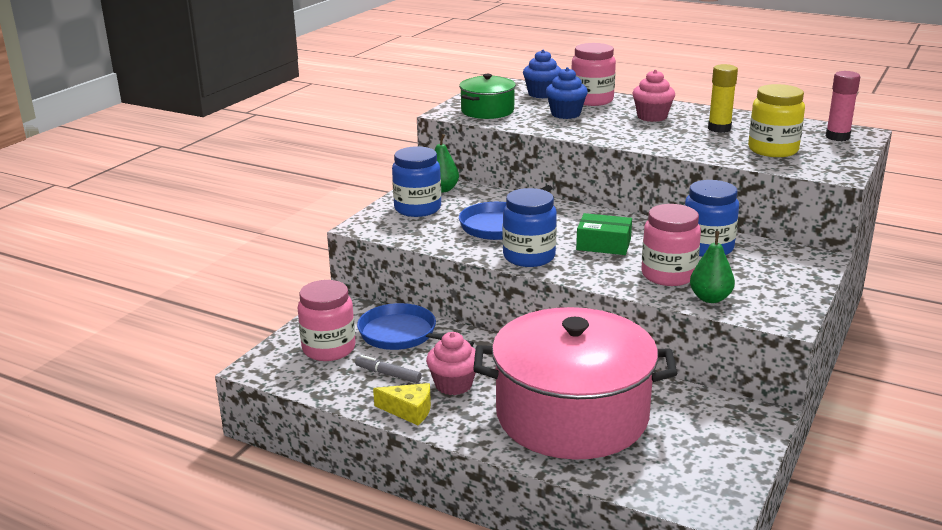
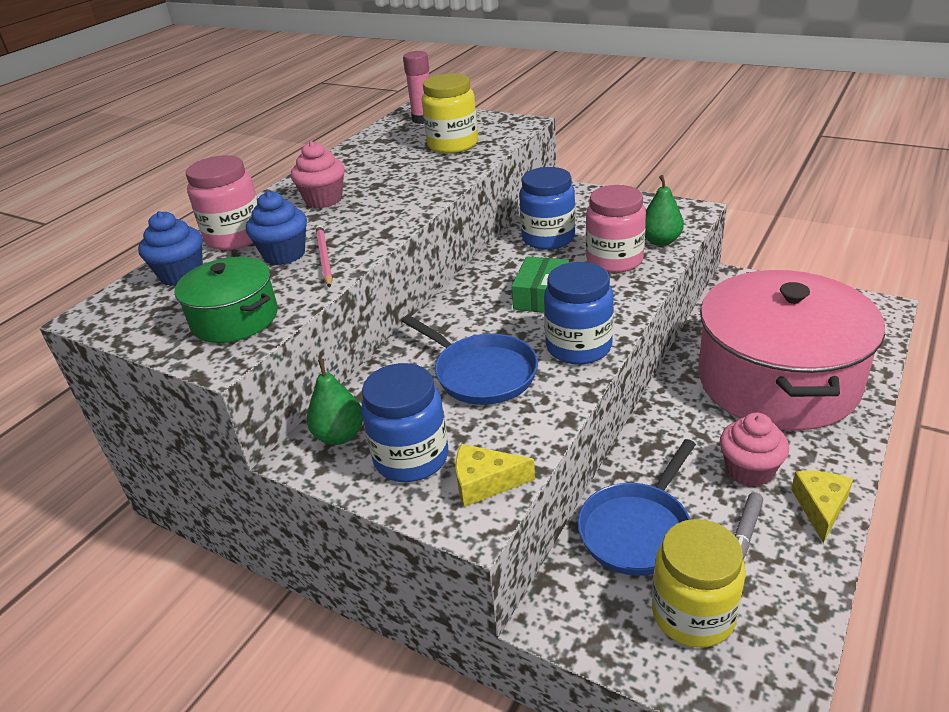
camera: 85 degrees left, 10 degrees up
(329, 349) = (693, 614): pink jar -> yellow jar
(390, 228) = (485, 483): none -> yellow cheese
(560, 124) = (324, 258): none -> pink pencil
(719, 129) = (380, 166): yellow glue stick -> none

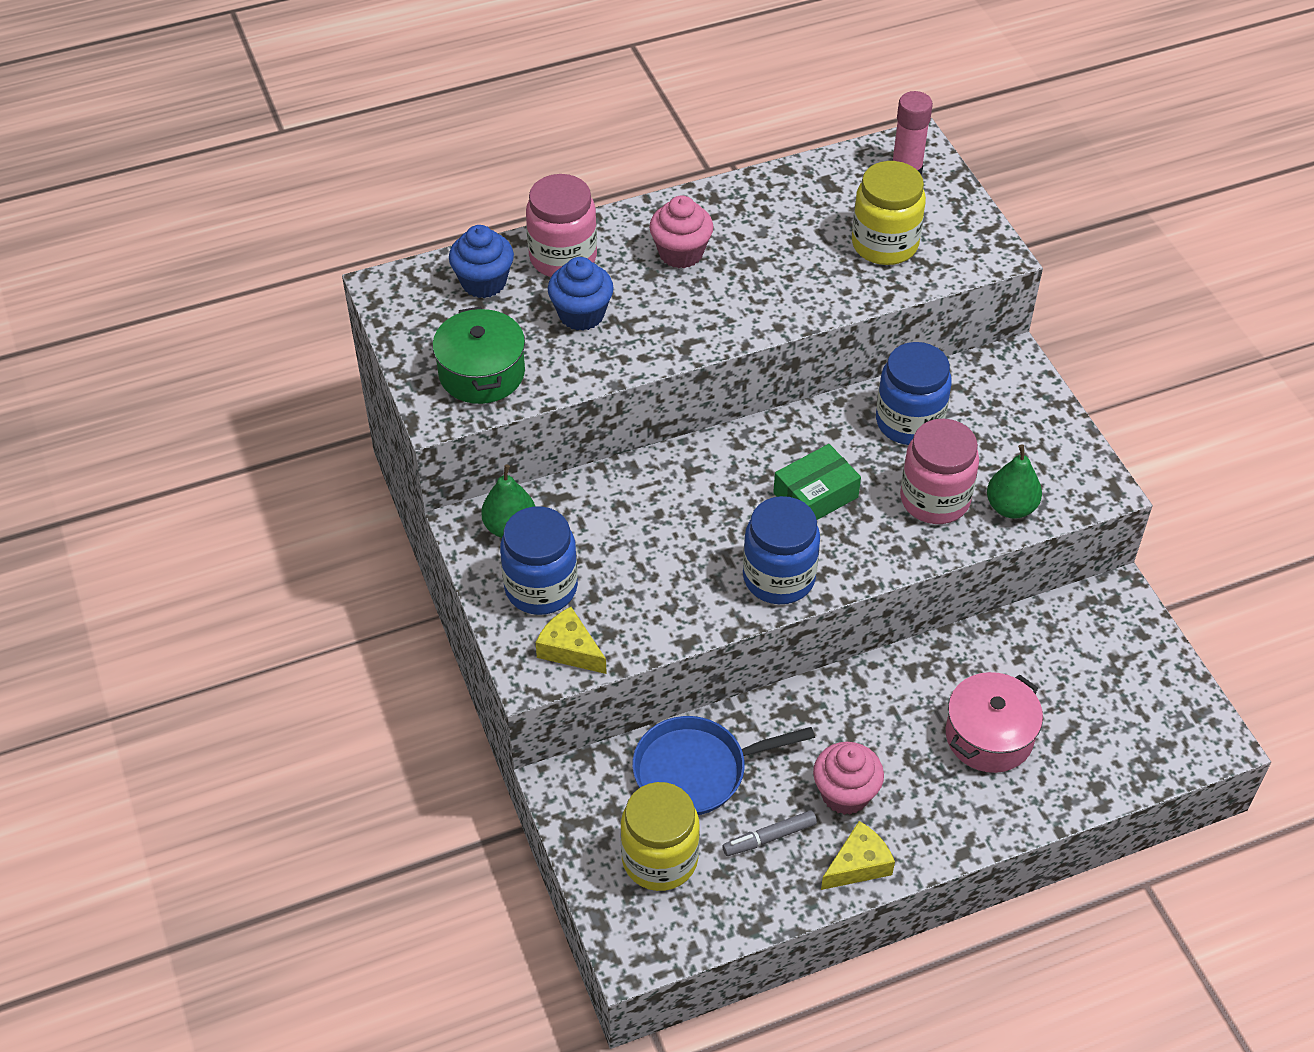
camera: 35 degrees right, 15 degrees up
(324, 258) = (608, 344): pink pencil -> none
(481, 373) = (671, 545): blue pan -> none
(777, 381) = (989, 736): pink pot -> pink pot, size x0.47

